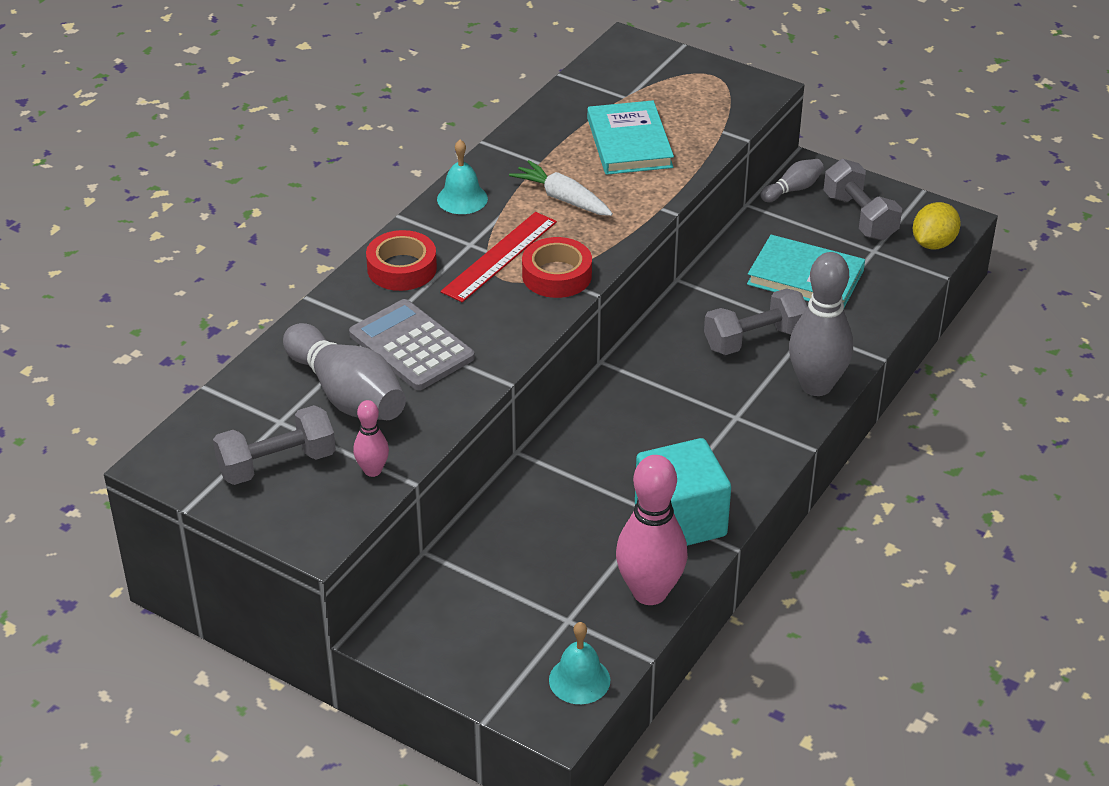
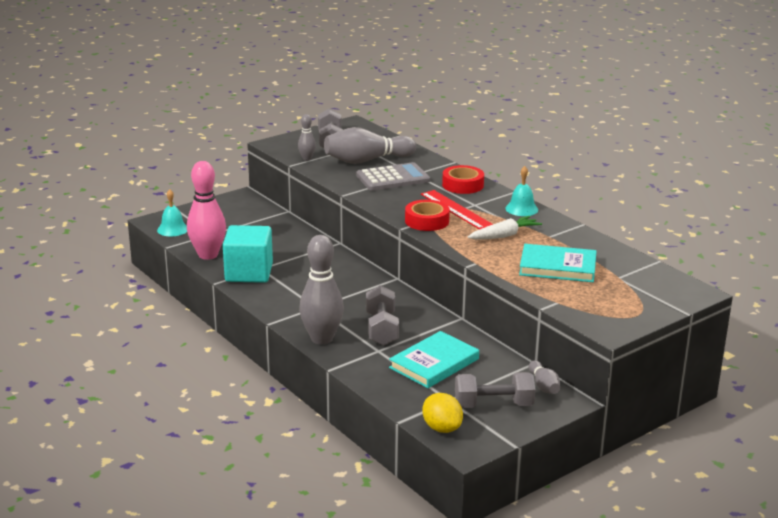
camera: 110 degrees right, 15 degrees down
(372, 470) = (307, 158): pink bowling pin -> grey bowling pin

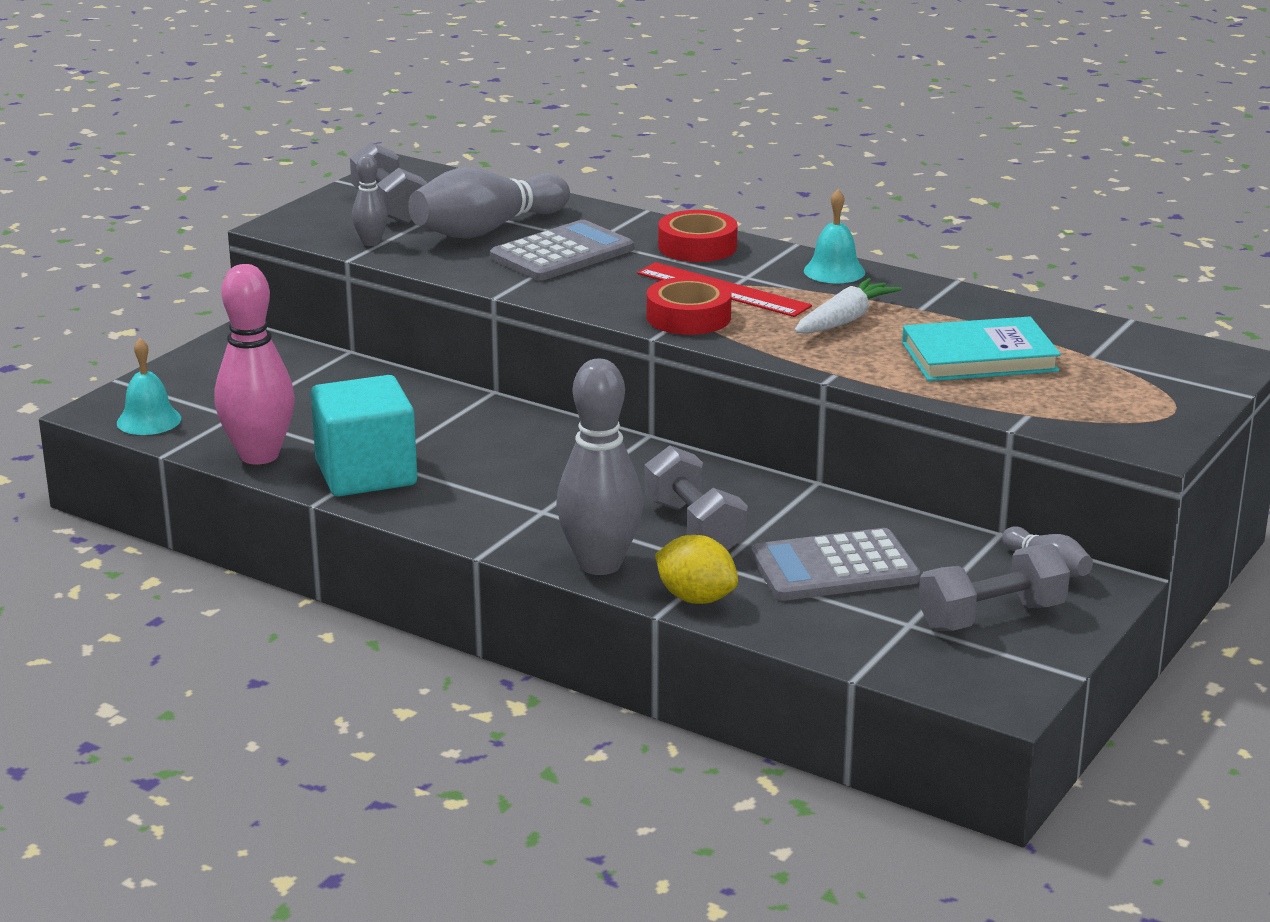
camera: 20 degrees left, 0 degrees up
(434, 363) = (834, 568): turquoise book -> grey calculator
(442, 428) = (936, 674): yellow lemon -> yellow lemon (696, 598)

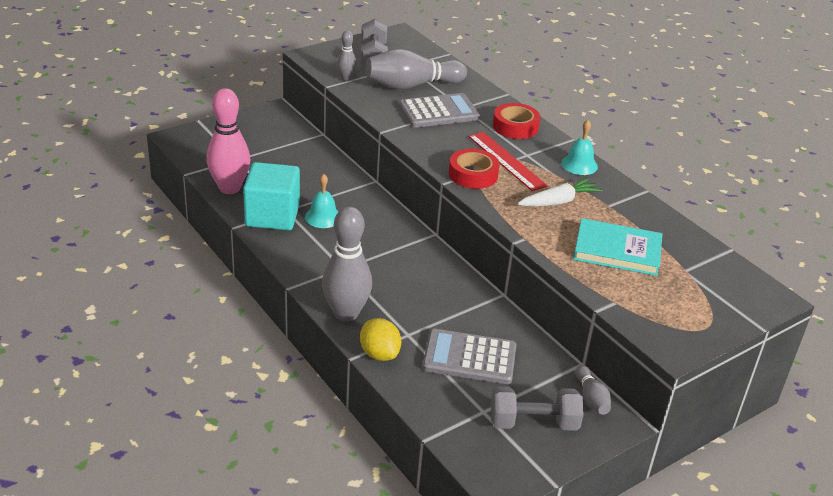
camera: 20 degrees right, 10 degrees up
(149, 420) = (194, 150): turquoise bell -> turquoise bell (323, 217)
(694, 527) = (413, 304): grey dumbbell -> none

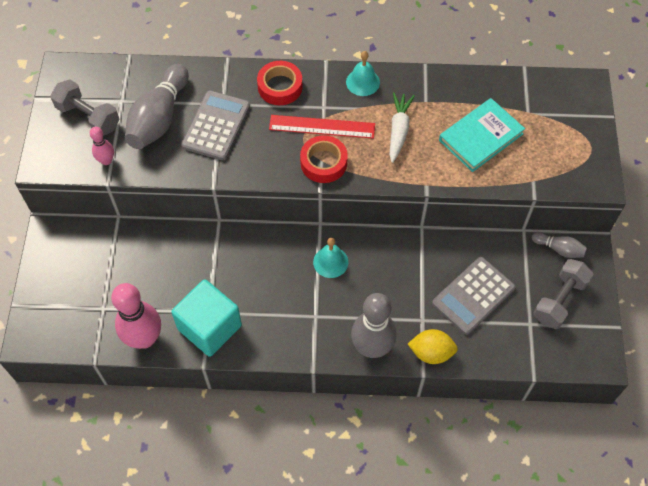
camera: 50 degrees left, 25 degrees up
(323, 217) = (240, 290): turquoise bell -> turquoise bell (330, 262)
(346, 78) = (106, 160): grey bowling pin -> pink bowling pin

